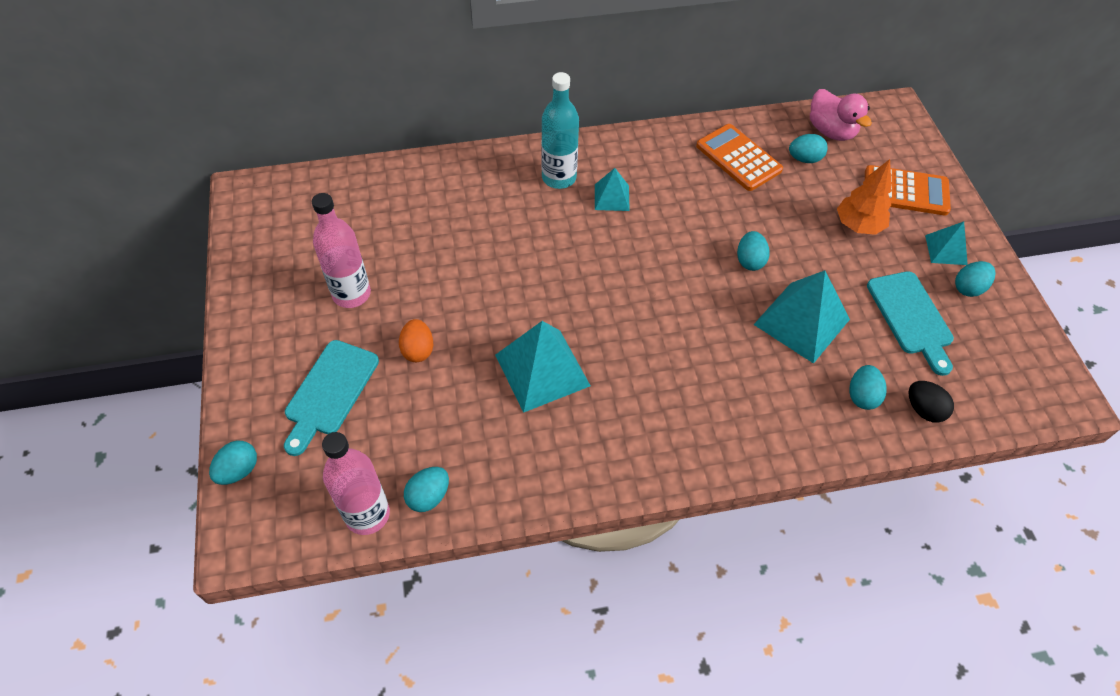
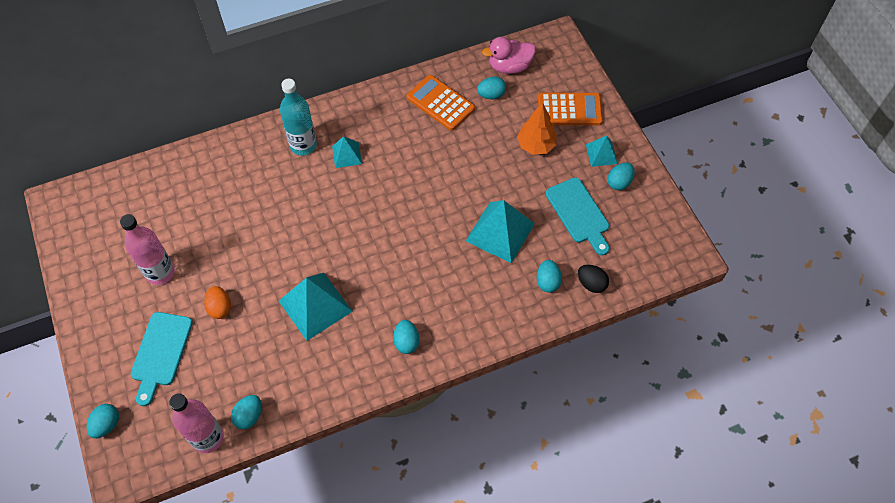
camera: 10 degrees left, 5 degrees up
(750, 261) = (457, 189): turquoise egg -> turquoise egg (406, 342)
(831, 131) = (509, 66): pink duck -> pink duck turned 120 degrees clockwise

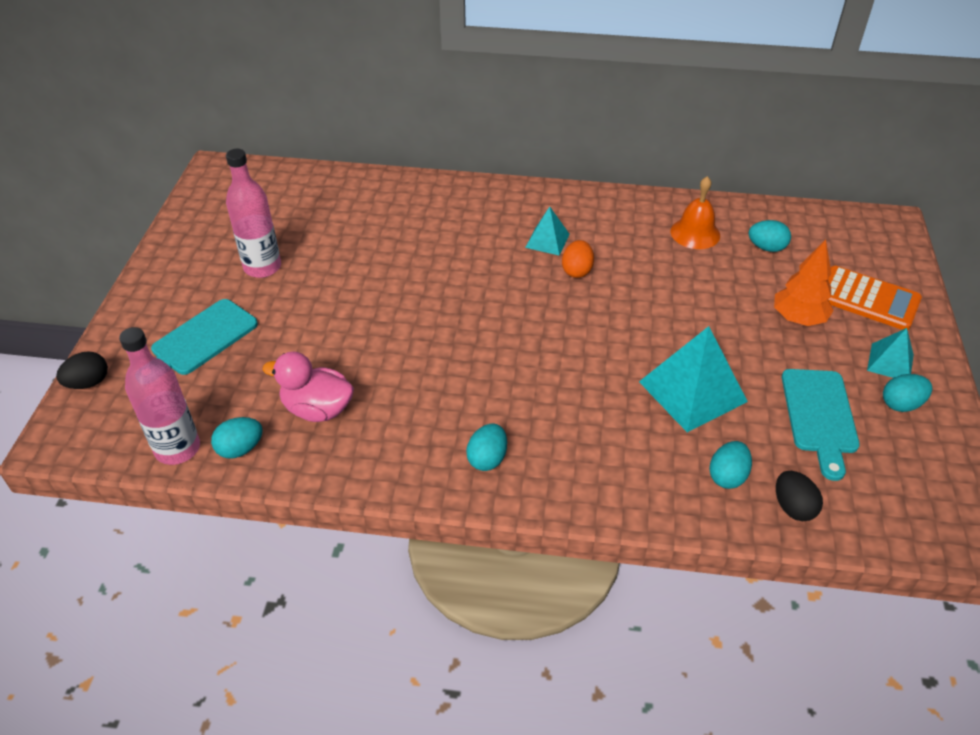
camera: 30 degrees right, 15 degrees down
(107, 425) = (88, 383): turquoise egg -> black egg
(220, 308) = (296, 325): orange egg -> orange egg (577, 271)
(303, 145) = (504, 214): turquoise bottle -> none
(315, 306) = (403, 370): turquoise pyramid -> none
(440, 103) = (695, 233): orange calculator -> orange bell
(509, 66) = (808, 229): pink duck -> pink duck (317, 409)

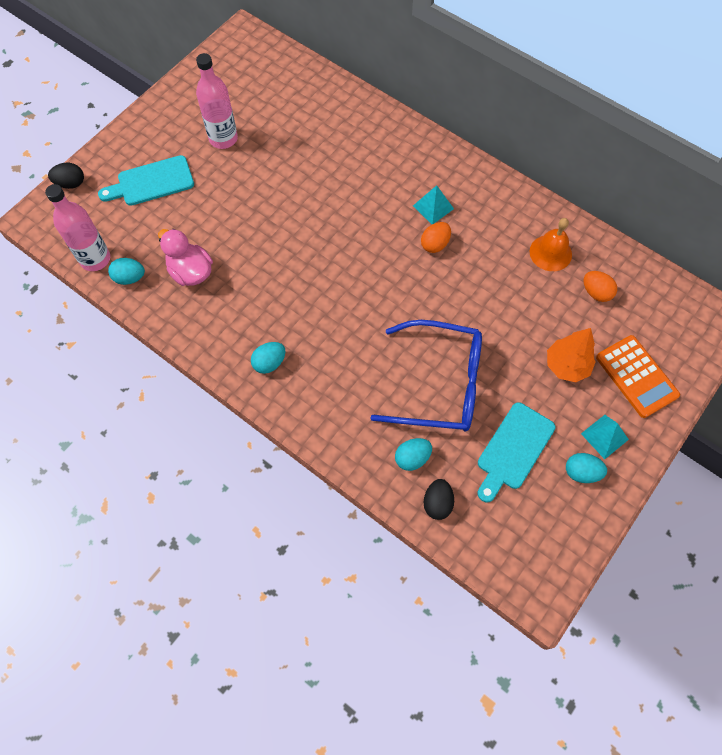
camera: 30 degrees right, 20 degrees up
(692, 391) = (440, 384): turquoise pyramid -> blue glasses
(766, 248) = (596, 292): turquoise egg -> orange egg

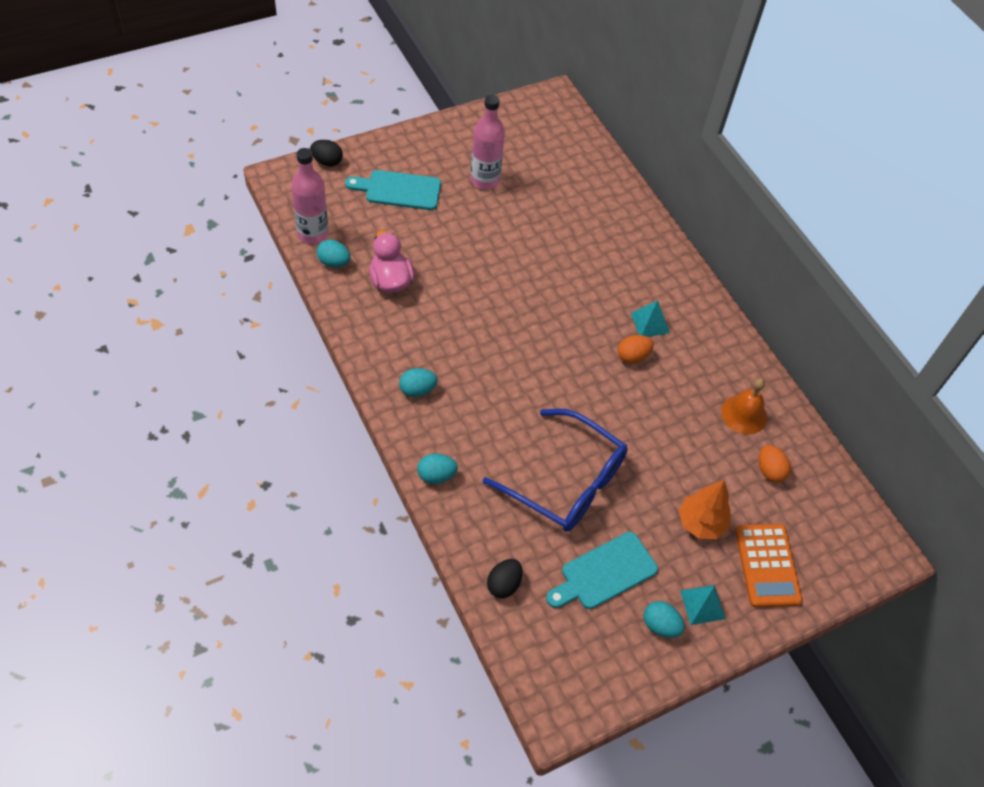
camera: 20 degrees right, 10 degrees down
(412, 458) = (502, 534): turquoise egg -> turquoise egg (436, 475)

